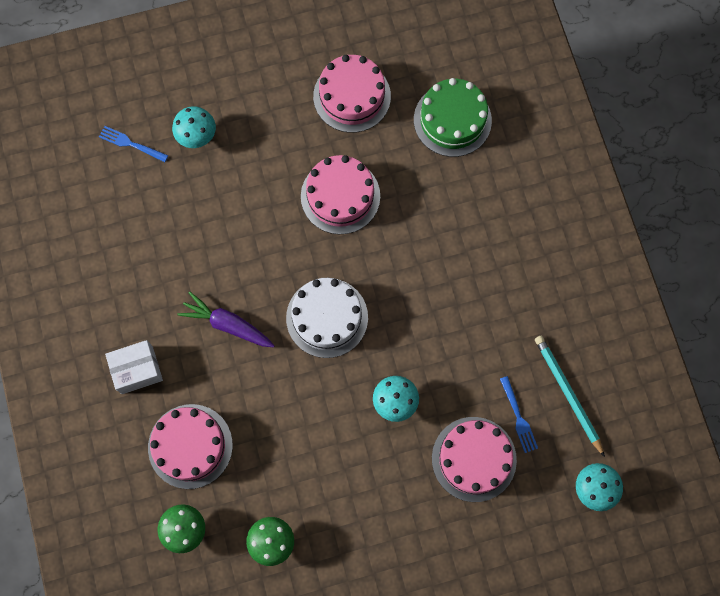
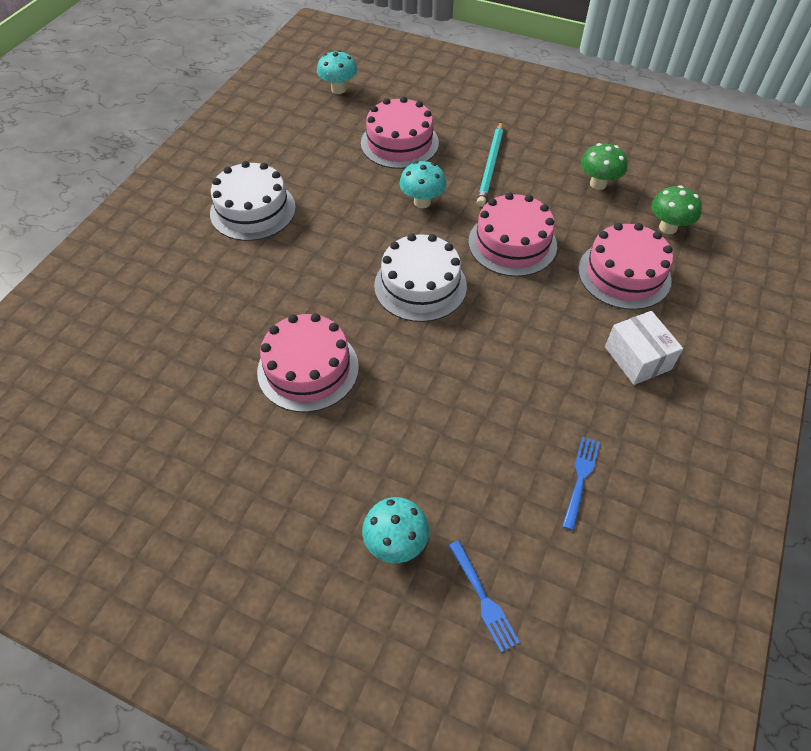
camera: 140 degrees left, 20 degrees down
(137, 370) = (637, 358): white box -> white box turned 45 degrees clockwise
(227, 324) = (517, 338): purple carrot -> none
(352, 96) = (192, 454): pink cake -> pink cake (512, 243)
(452, 120) = (133, 358): green cake -> none
(511, 289) = (253, 210): none -> white cake
(518, 417) = (342, 145): blue fork -> blue fork (580, 479)
(567, 394) = (293, 136): turquoise pencil -> turquoise pencil (491, 166)

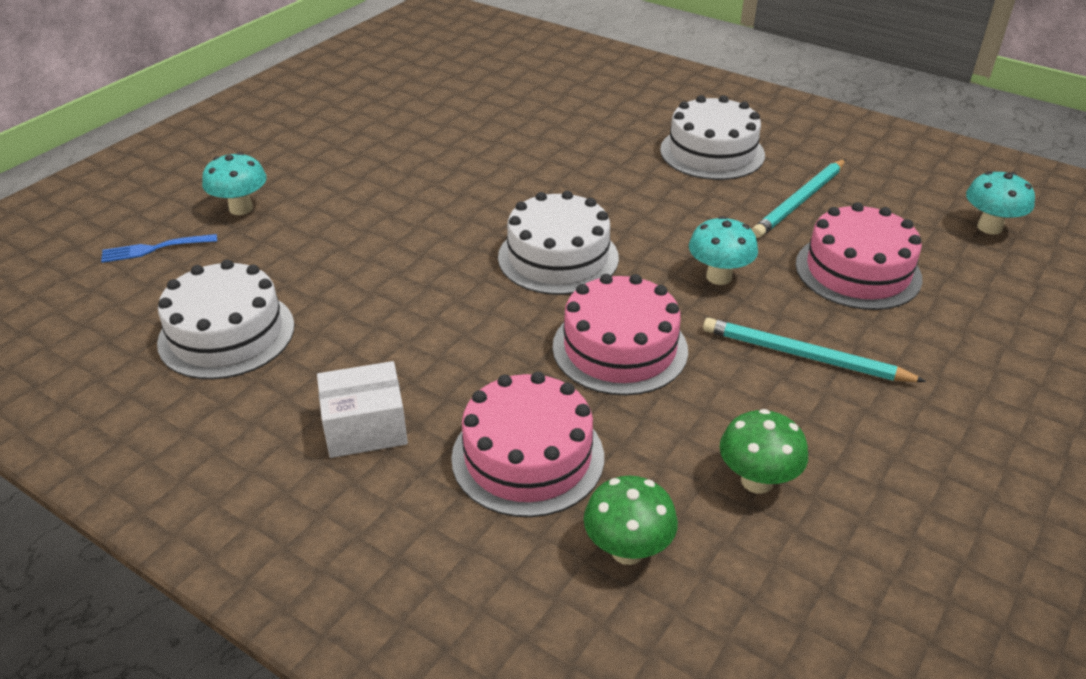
camera: 100 degrees right, 15 degrees down
(308, 369) = (461, 175): pink cake -> none
(320, 165) = (800, 201): none -> turquoise pencil
(580, 479) = (226, 334): blue fork -> white cake

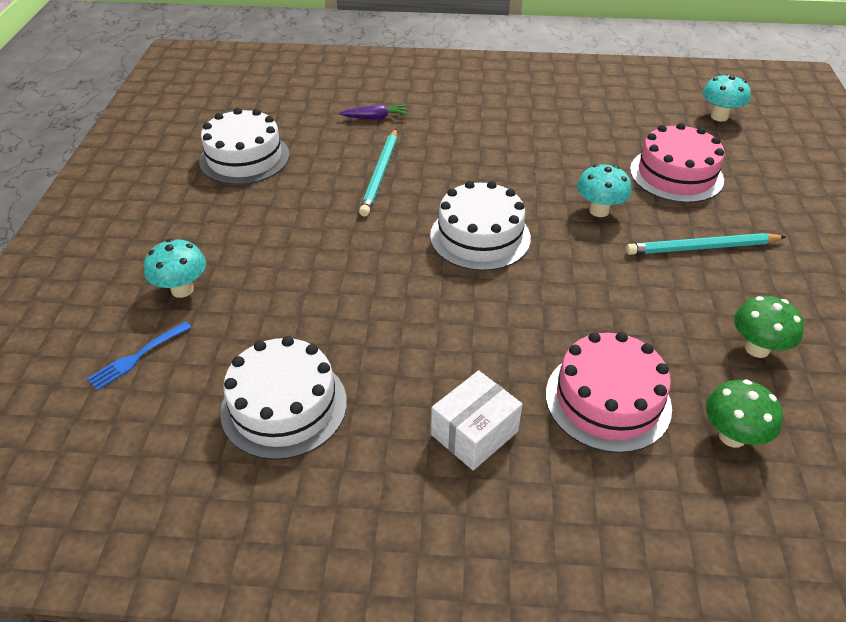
camera: 30 degrees left, 5 degrees up
(568, 114) = (376, 118): none -> purple carrot
(620, 348) = (588, 290): pink cake -> none
(712, 152) = (506, 117): white cake -> white cake (244, 158)
(800, 201) = (596, 135): turquoise pencil -> turquoise pencil (380, 174)

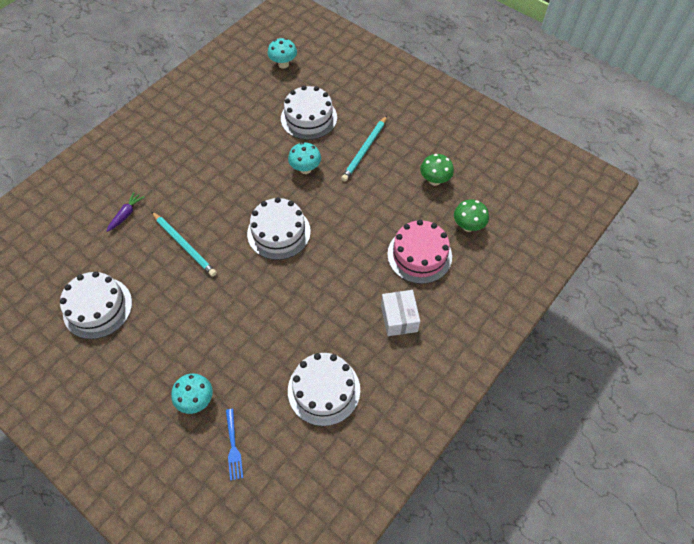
camera: 55 degrees left, 15 degrees up
(676, 174) = (309, 118): pink cake -> white cake

